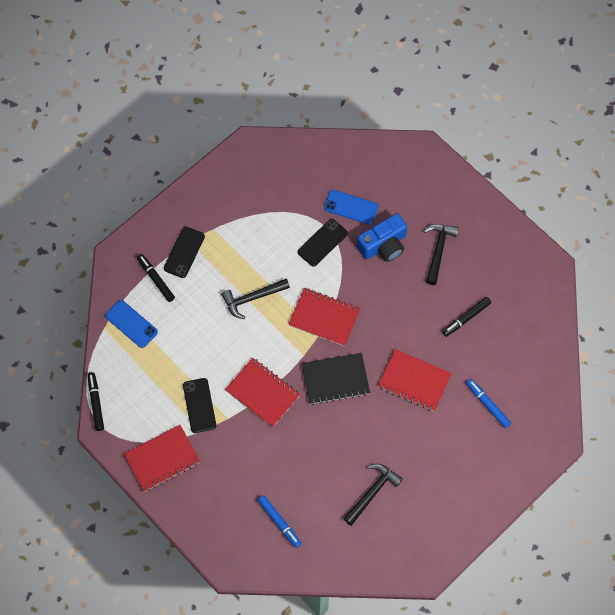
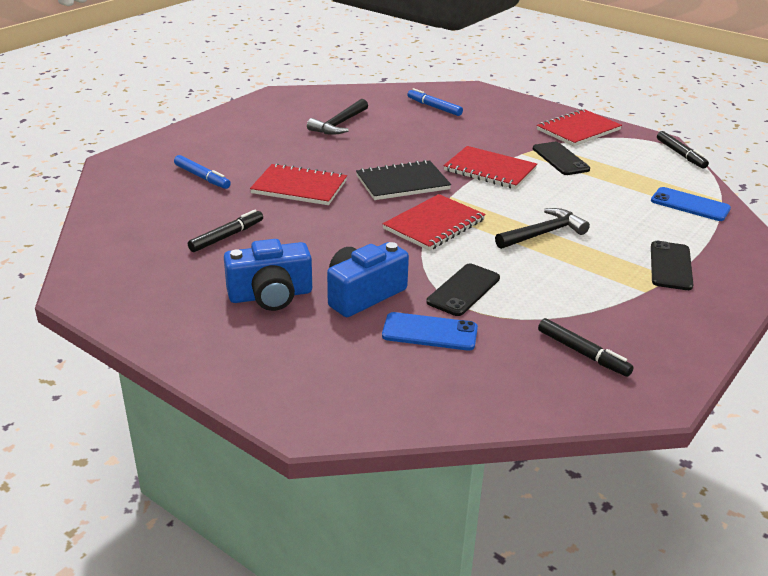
camera: 170 degrees right, 35 degrees down
(156, 280) = (689, 240): black marker -> black marker (582, 353)
(324, 318) = (434, 224): red notebook -> red notebook turned 60 degrees counterclockwise
(438, 250) = (270, 295): black hammer -> blue camera

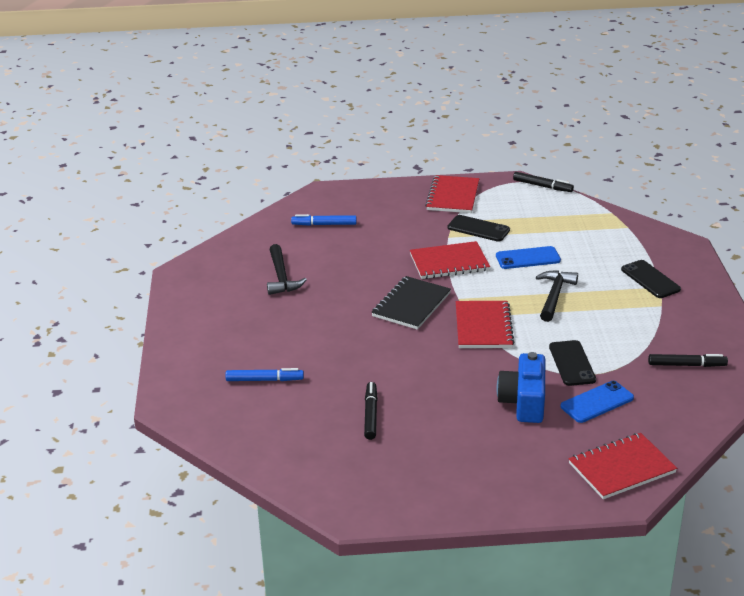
camera: 40 degrees left, 0 degrees up
(270, 295) = (473, 437): blue camera -> none
(299, 187) = (349, 348): red notebook -> red notebook (621, 468)
(690, 205) = (601, 226): blue phone -> blue phone (528, 258)

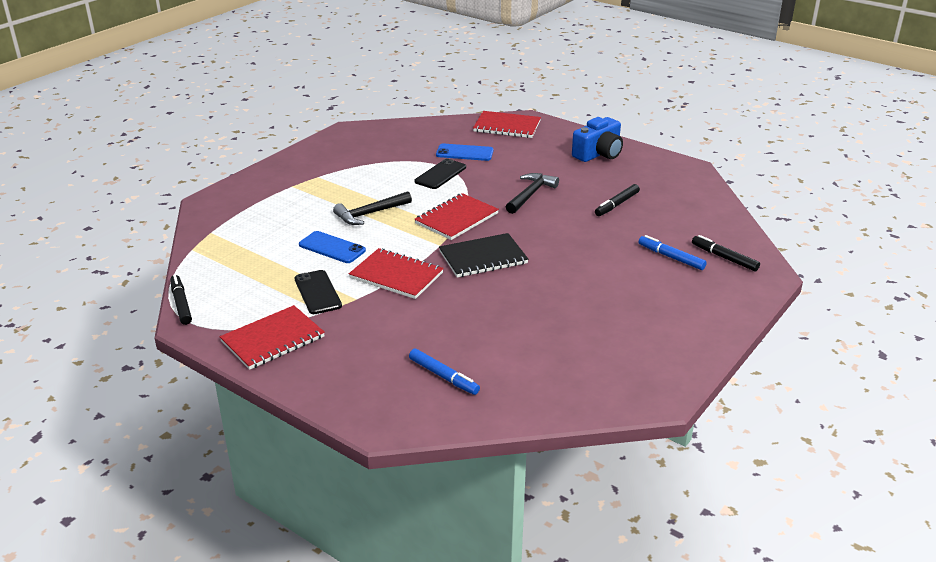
camera: 140 degrees left, 0 degrees up
(281, 277) = (560, 337): black hammer -> black hammer (530, 194)
(523, 402) = (507, 170): blue camera -> blue camera (598, 154)
(650, 279) = (286, 193): black phone -> none
(686, 365) = (377, 146): black marker -> black marker (724, 258)

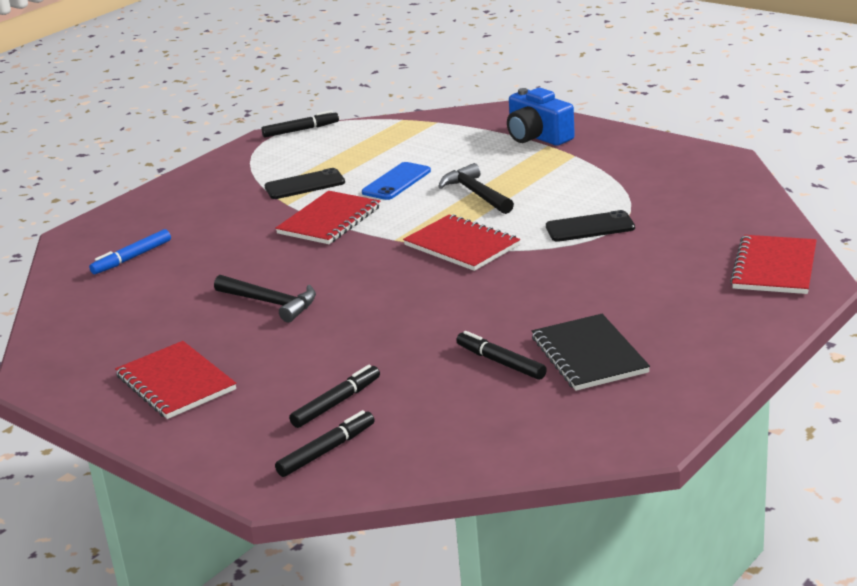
camera: 95 degrees right, 5 degrees down
(273, 339) = (227, 175): red notebook -> red notebook (176, 383)
(440, 174) = (590, 227): black phone -> black phone turned 45 degrees counterclockwise
(464, 153) = (664, 240): blue phone -> none
(483, 257) = (360, 267): black notebook -> black notebook (589, 355)
(530, 194) = (532, 293): black hammer -> black hammer (271, 303)
(598, 154) = (685, 349): blue camera -> blue camera (537, 137)
(671, 257) = (336, 403): blue marker -> black marker

